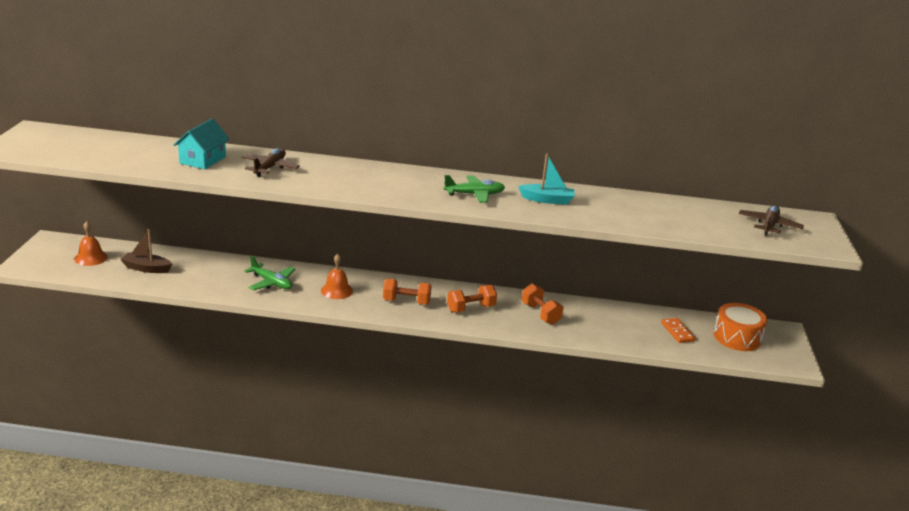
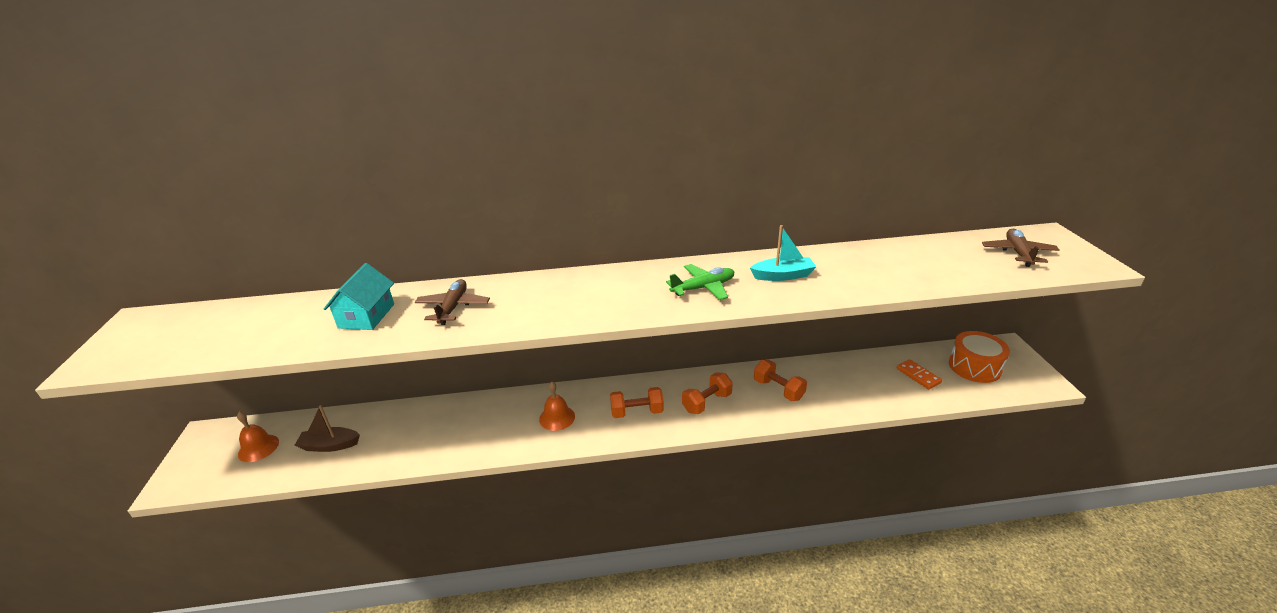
camera: 10 degrees left, 5 degrees up
(271, 283) = (481, 426): green plane -> none

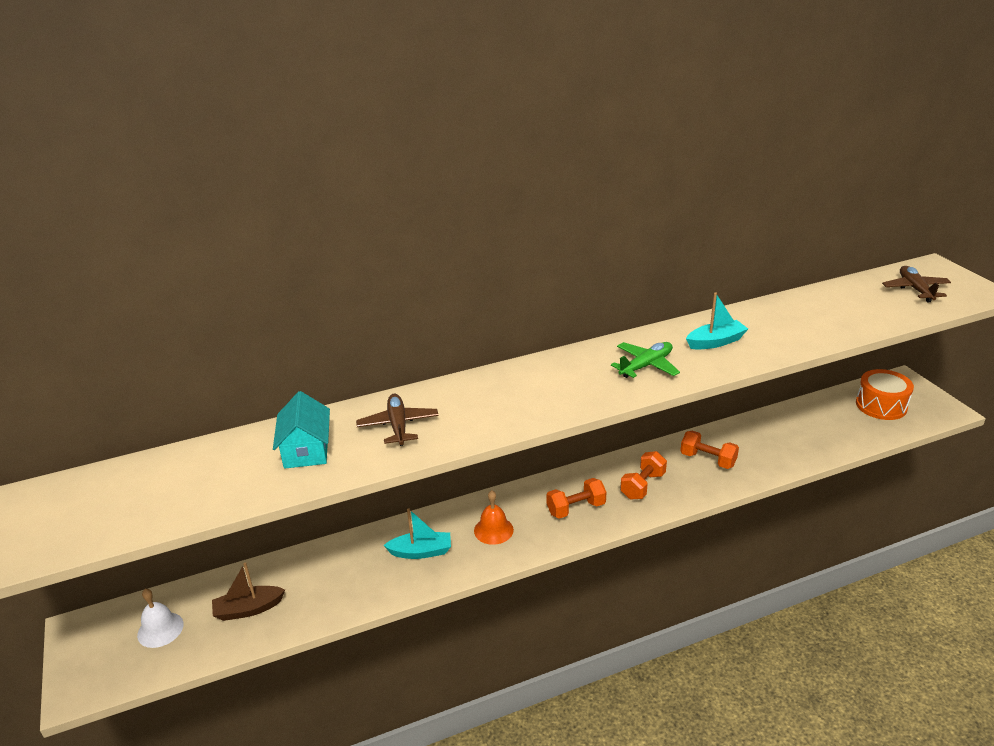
camera: 15 degrees left, 0 degrees up
(258, 448) = (160, 629): orange bell -> white bell
(488, 425) = (421, 552): none -> turquoise boat
(918, 375) = (833, 422): orange domino -> none

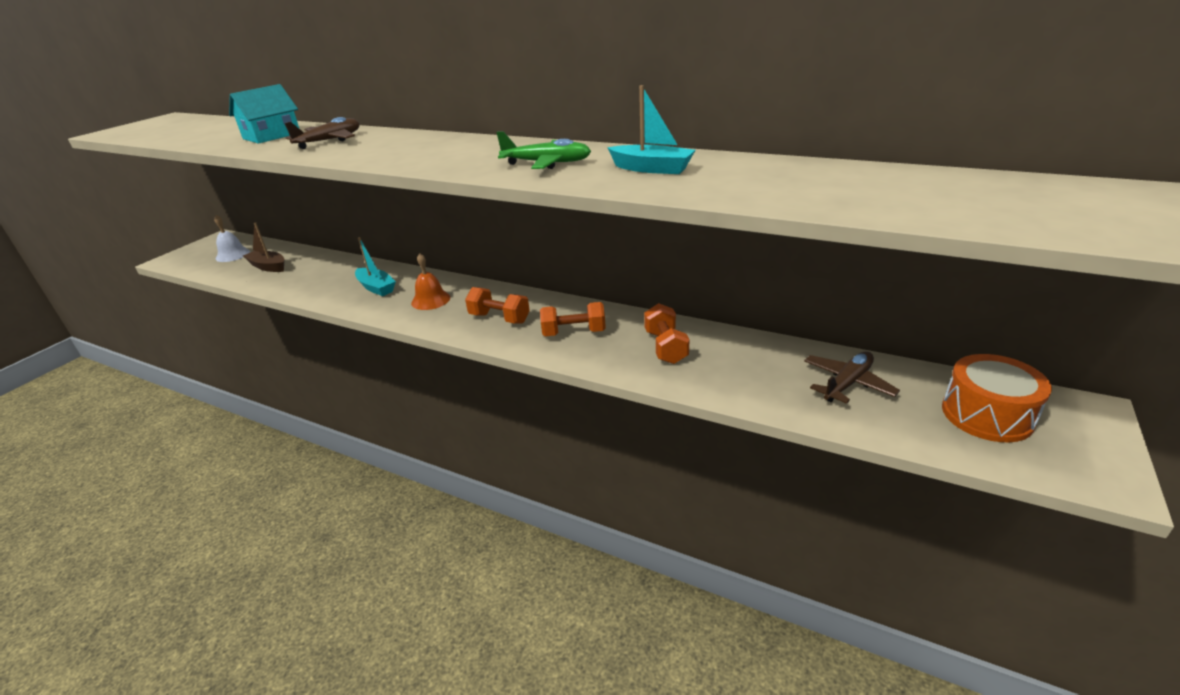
camera: 50 degrees right, 0 degrees up
(915, 289) = (1073, 205): brown plane -> brown plane (847, 383)

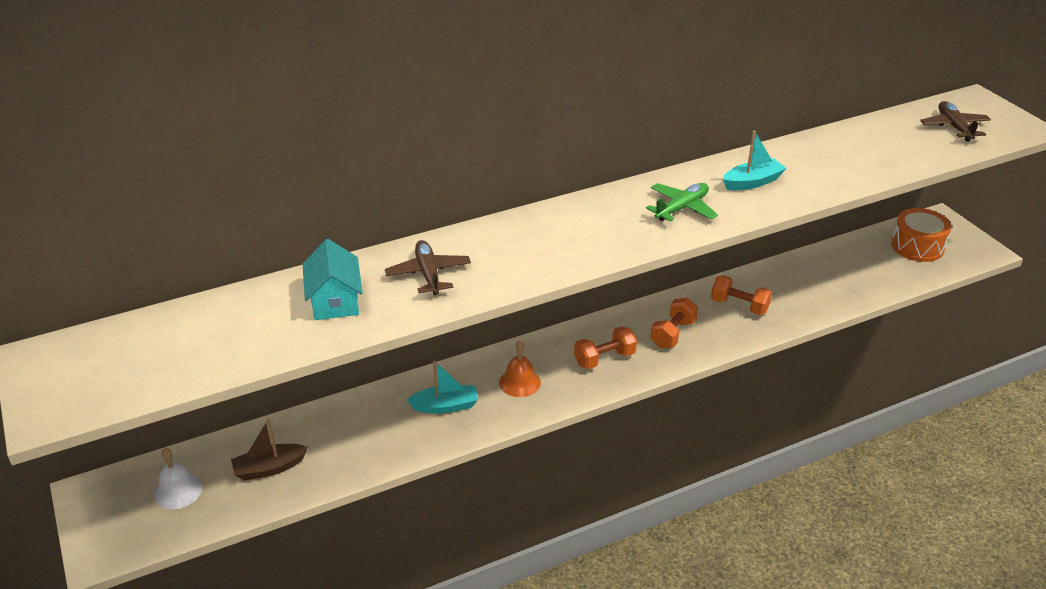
camera: 55 degrees left, 5 degrees up
(847, 383) = (850, 267): brown plane -> brown plane (954, 127)

